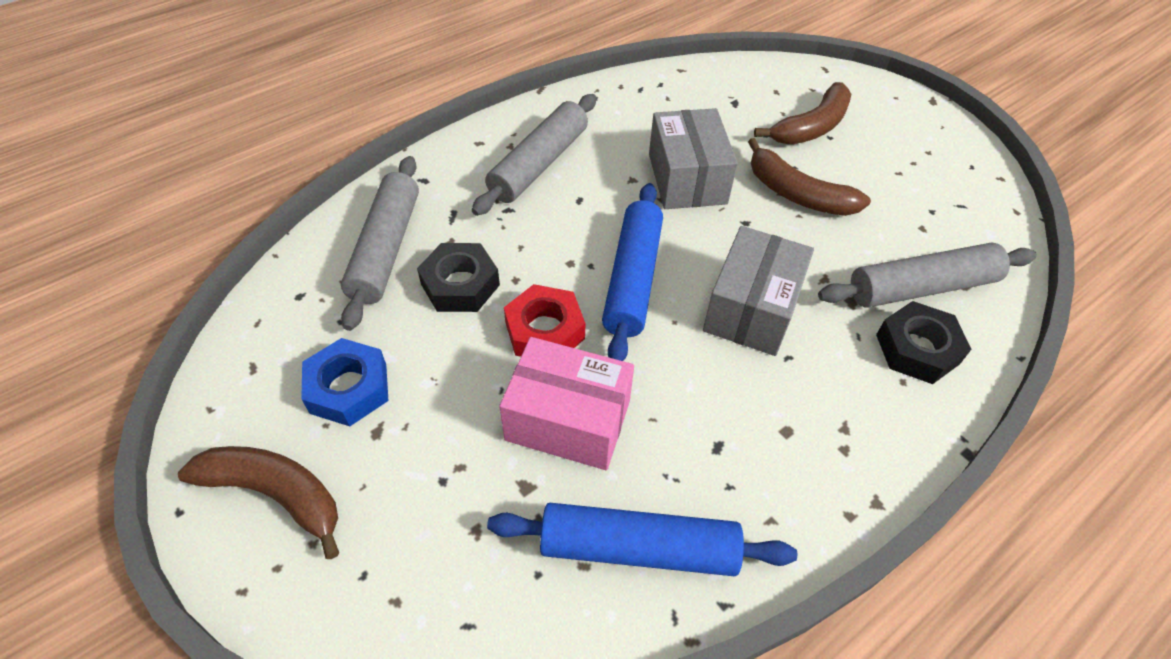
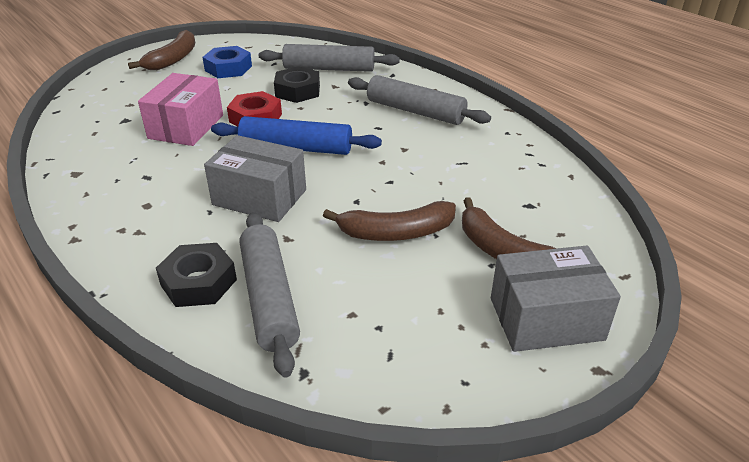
camera: 90 degrees right, 15 degrees down
(638, 548) = (94, 148): blue rolling pin -> none
(687, 178) = (408, 174): grey box -> grey box (546, 318)
(797, 194) = (396, 233): brown banana -> brown banana turned 135 degrees counterclockwise

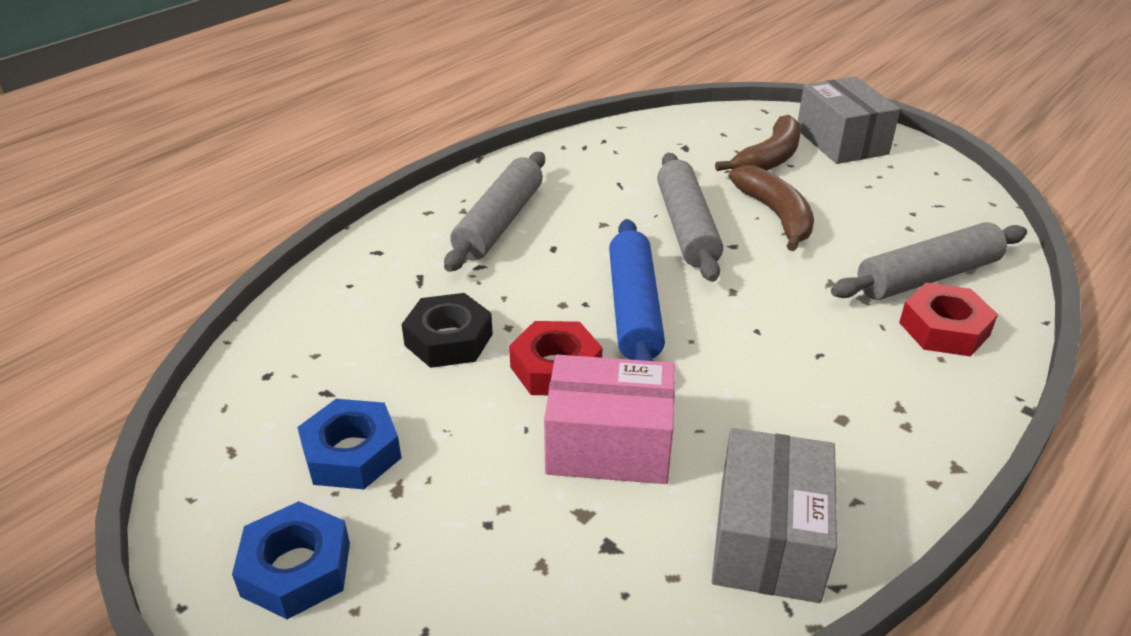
camera: 100 degrees left, 0 degrees up
(173, 59) = (296, 569): brown banana -> blue nut
(199, 282) = (944, 329): black nut -> red nut
(259, 197) = (766, 318): grey box -> grey box (768, 539)
(329, 69) = (354, 318): grey rolling pin -> grey rolling pin (687, 227)

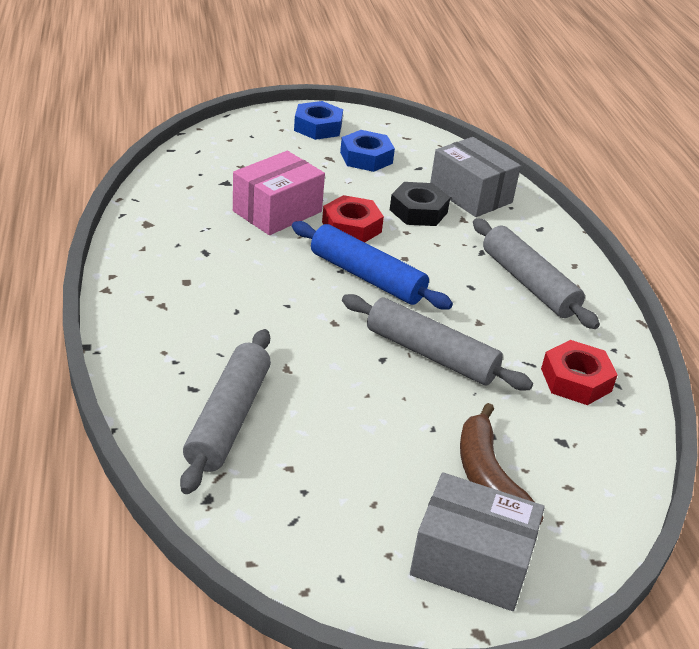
camera: 125 degrees right, 0 degrees up
(768, 539) = (166, 215): grey box -> grey box (470, 195)
(776, 215) = (395, 409): brown banana -> none
(944, 329) = (180, 376): red nut -> red nut (576, 380)

